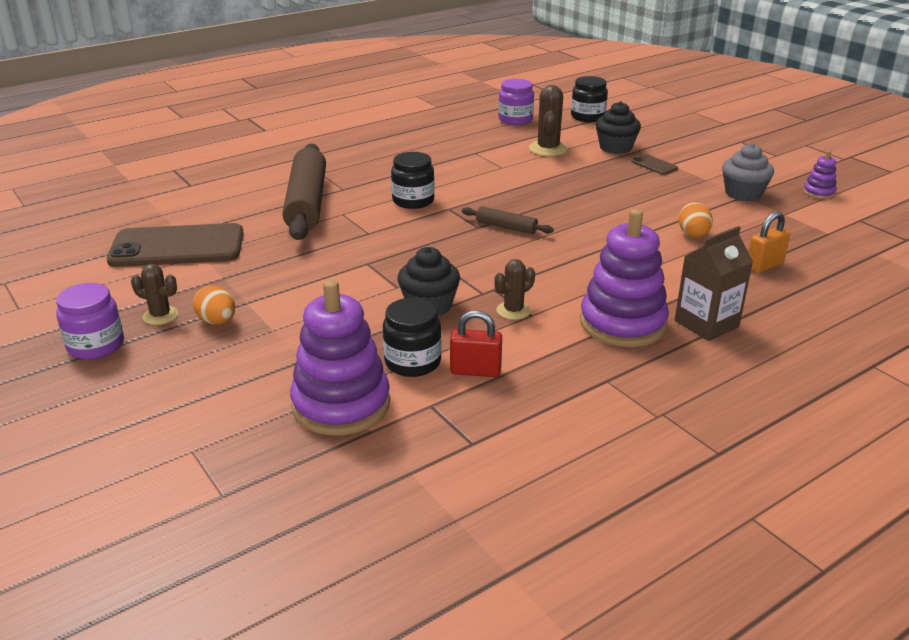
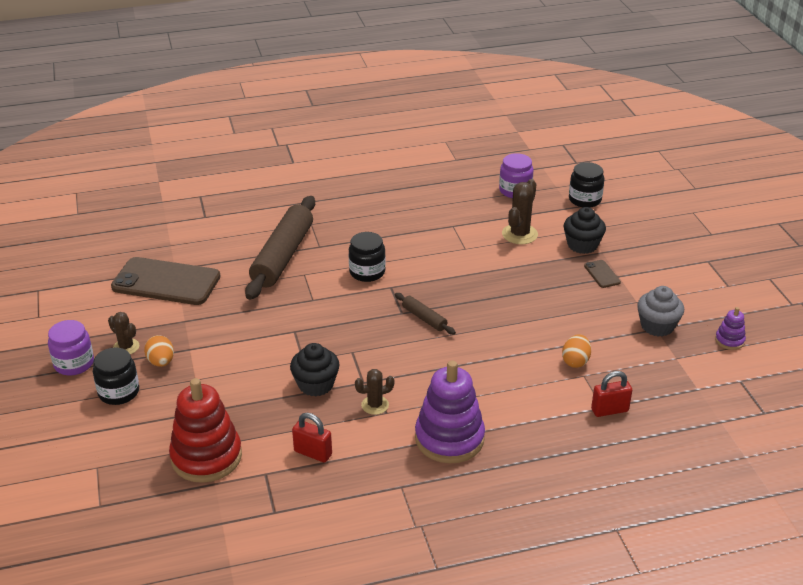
camera: 20 degrees right, 5 degrees up
(341, 405) = (206, 457): purple stacking toy -> red stacking toy
(412, 362) = (274, 433): black jar -> black jar (119, 392)
(706, 324) = (515, 456): brown carton -> none
(764, 266) = (609, 410): orange padlock -> red padlock

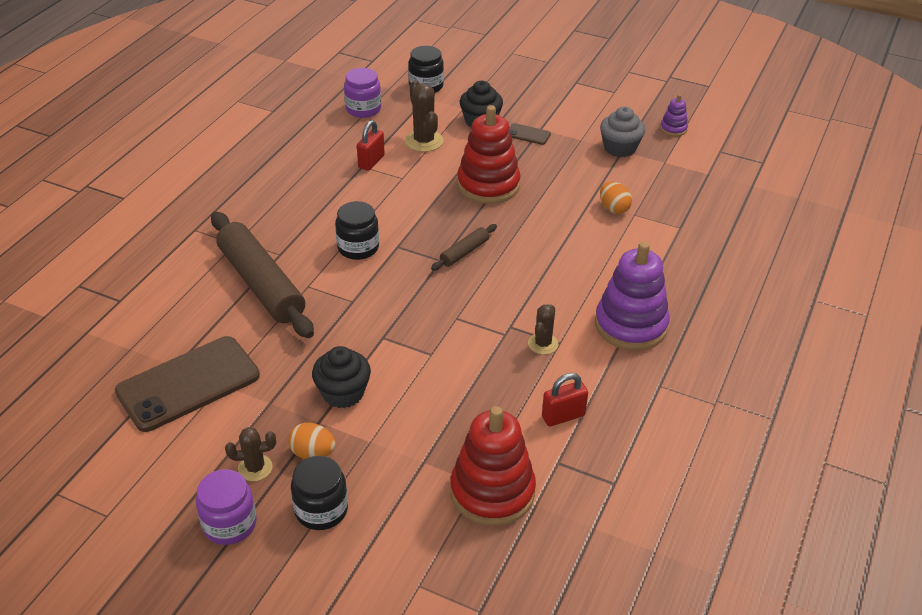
camera: 50 degrees left, 5 degrees up
(316, 384) = (474, 364): black cupcake -> black cupcake (343, 393)
(424, 318) = (464, 252): brown rolling pin -> brown rolling pin turned 45 degrees counterclockwise
(513, 288) = (488, 185): none -> red stacking toy
(609, 410) = (687, 226): red padlock -> red padlock (371, 161)

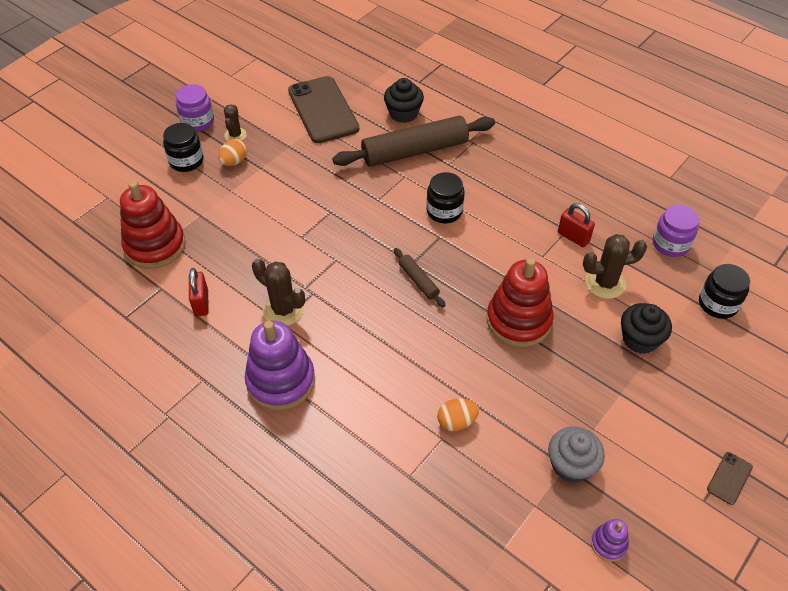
camera: 105 degrees right, 10 degrees up
(343, 393) = (281, 182): black cupcake -> black cupcake (403, 113)
(528, 134) = (609, 378): brown phone -> brown phone (729, 478)
(543, 344) = (283, 310): brown cactus -> brown cactus, size x1.57

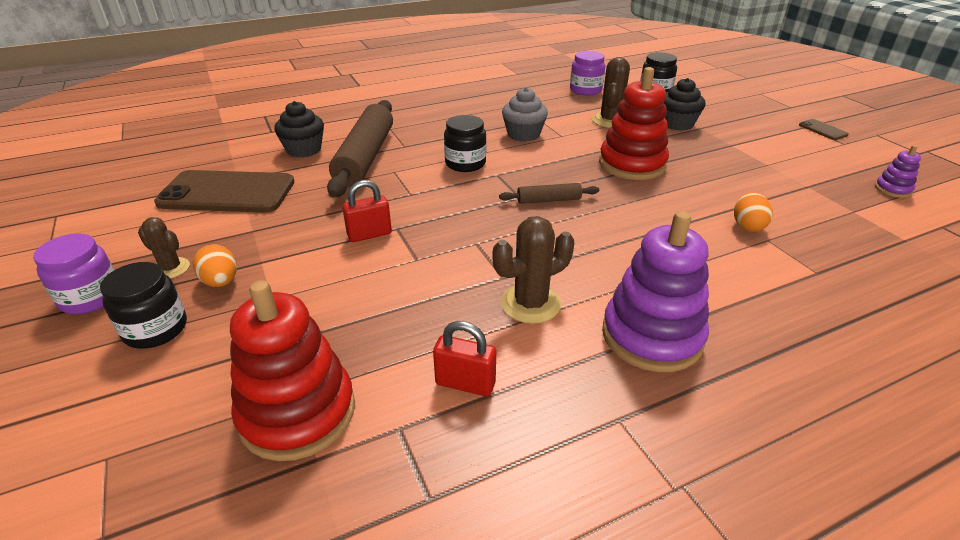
camera: 65 degrees left, 15 degrees down
(571, 465) = (807, 183): grey cupcake -> grey cupcake (523, 134)
(573, 237) = (550, 119): red padlock -> red padlock (369, 234)

